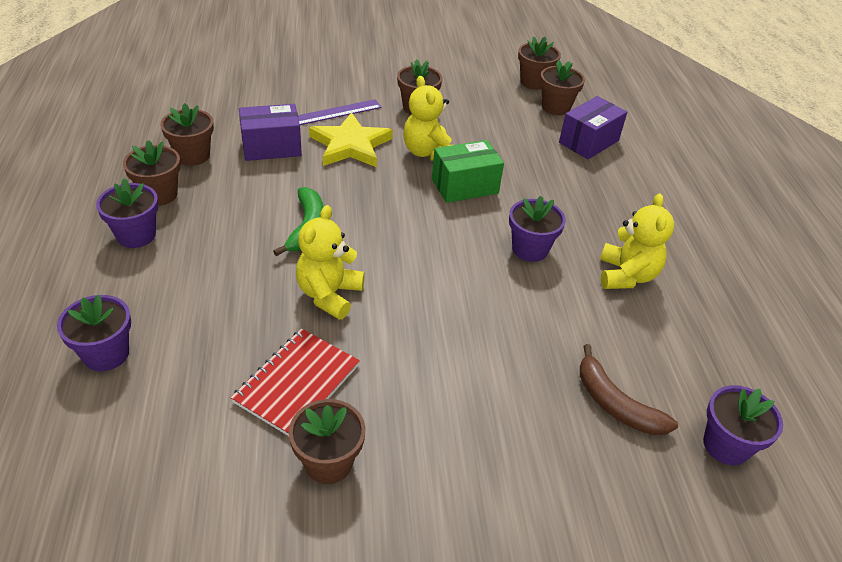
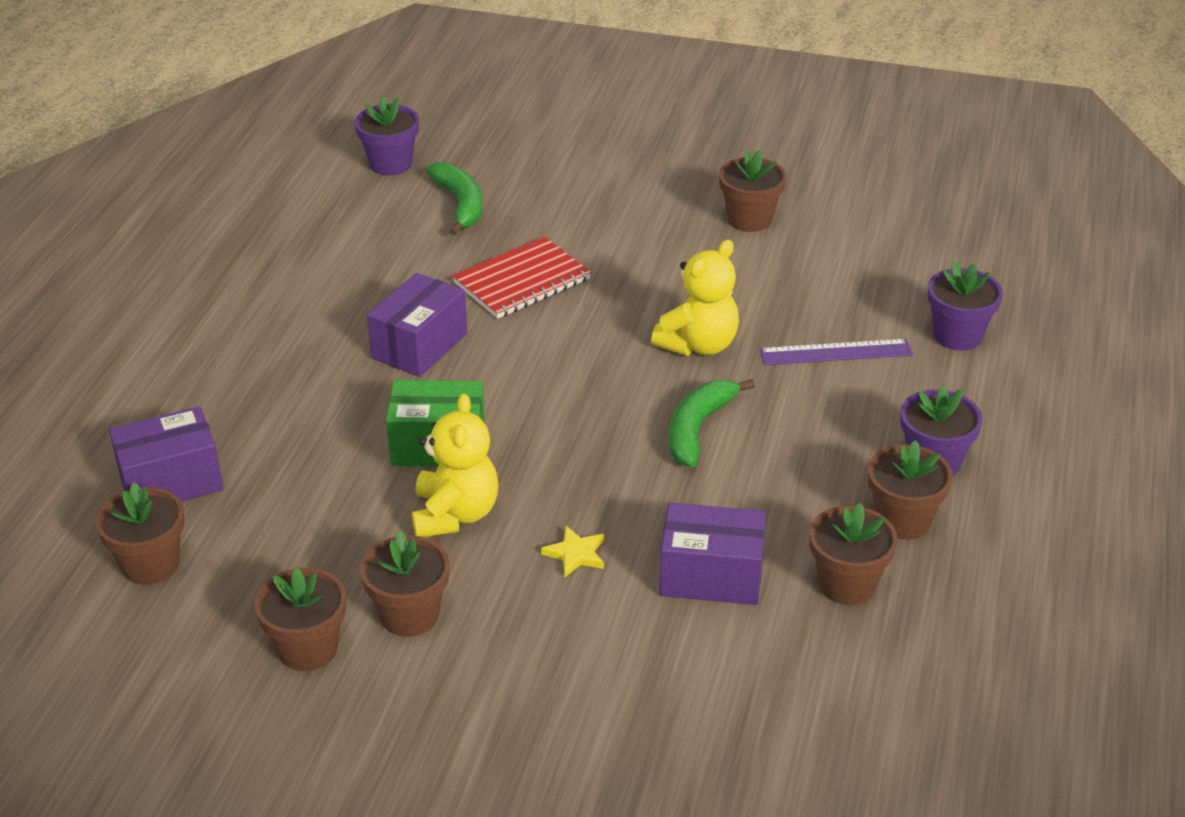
camera: 155 degrees left, 5 degrees down
(297, 383) = (761, 275): red notebook -> red notebook (522, 281)
(336, 112) = (568, 634): purple ruler -> purple ruler (835, 352)
(350, 145) = (575, 554): yellow star -> yellow star, size x0.45
(530, 249) = (419, 346): purple flower pot -> purple box
(533, 82) = (129, 637): brown flower pot -> brown flower pot (308, 649)
(615, 404) = (460, 204): brown banana -> green banana
(626, 275) = (330, 296): yellow teddy bear -> none

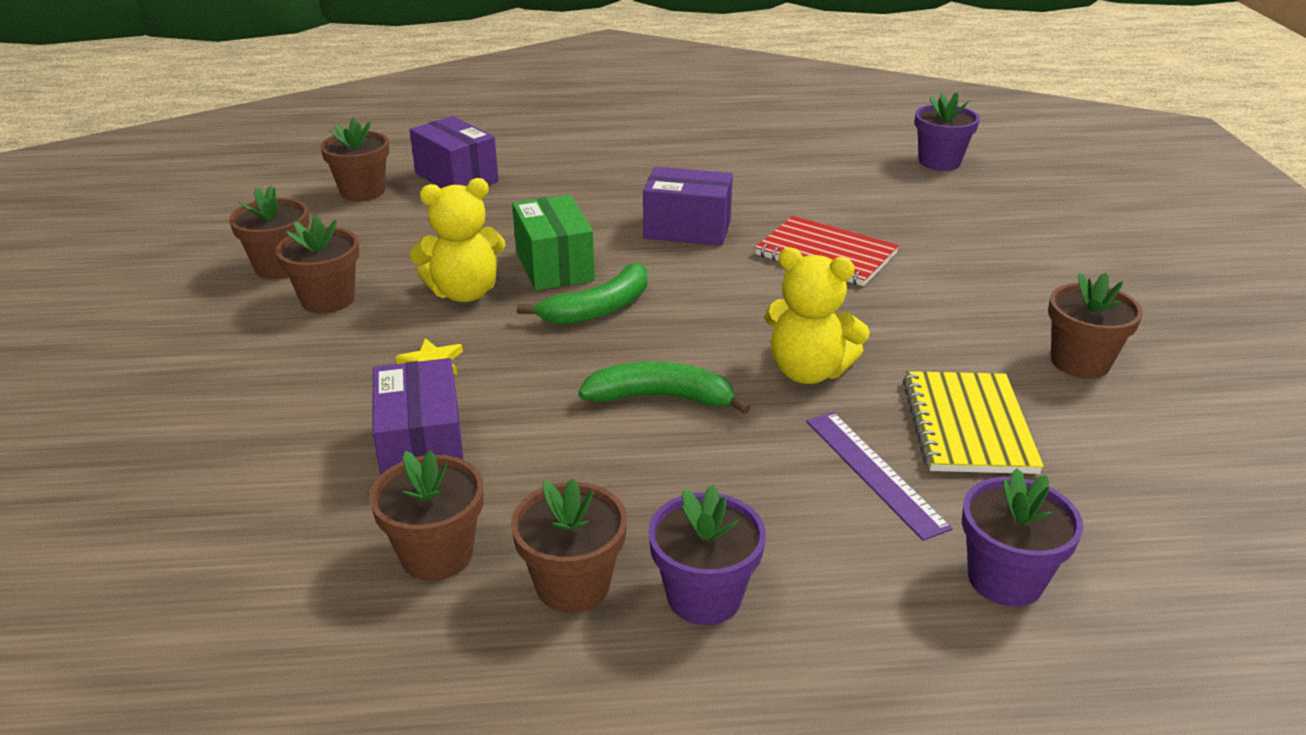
camera: 70 degrees right, 5 degrees down
(460, 204) = (914, 202): green banana -> green banana (598, 309)
(801, 294) = (968, 425): none -> yellow notebook

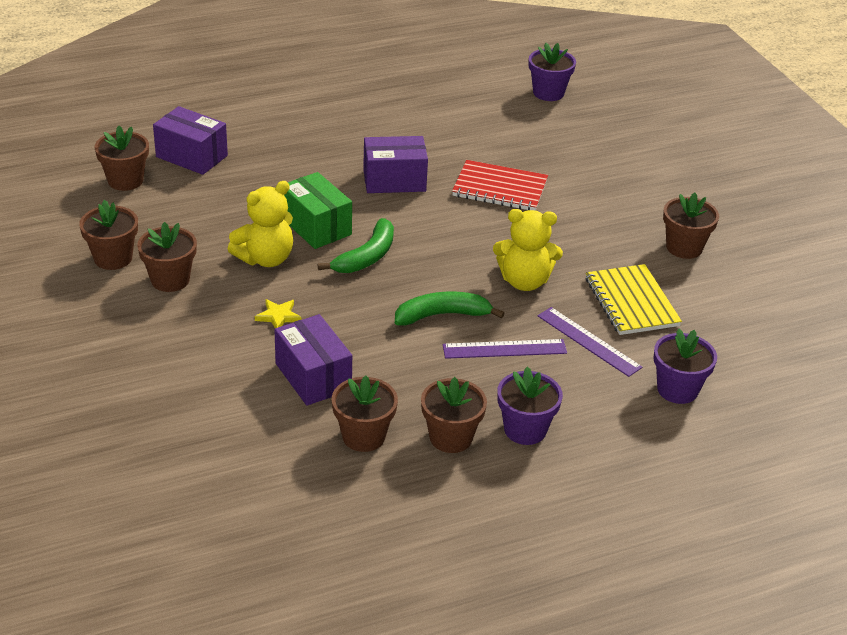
camera: 20 degrees left, 5 degrees up
(732, 461) = (504, 349): none -> purple ruler

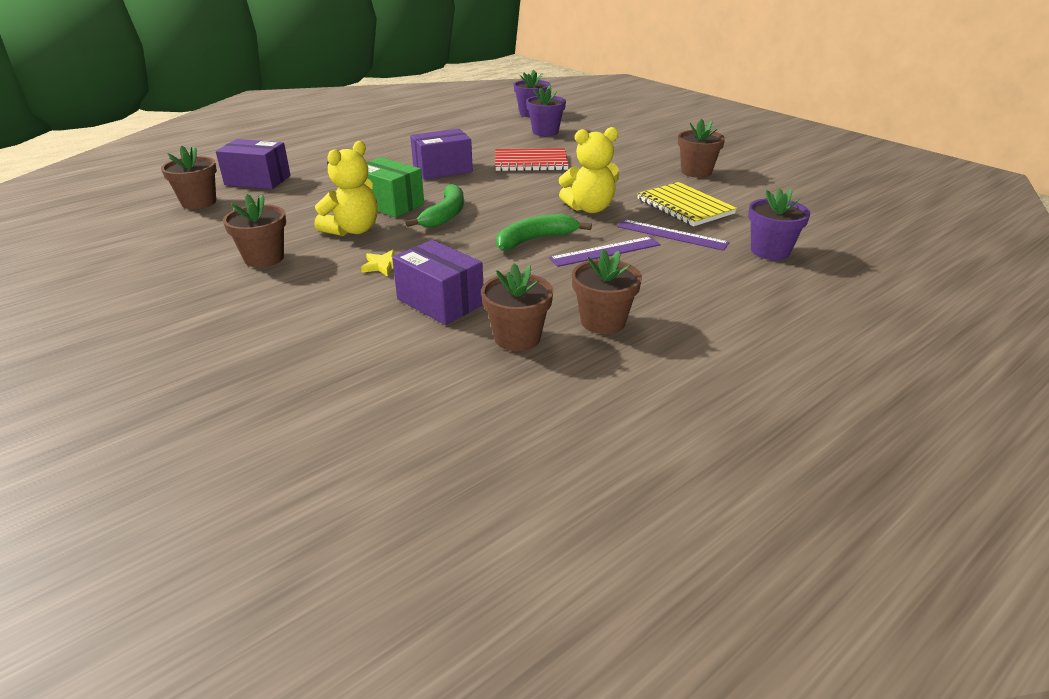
camera: 15 degrees left, 5 degrees down
(113, 258) = (200, 253): brown flower pot -> none
(525, 430) = (667, 302): purple flower pot -> purple flower pot (545, 132)

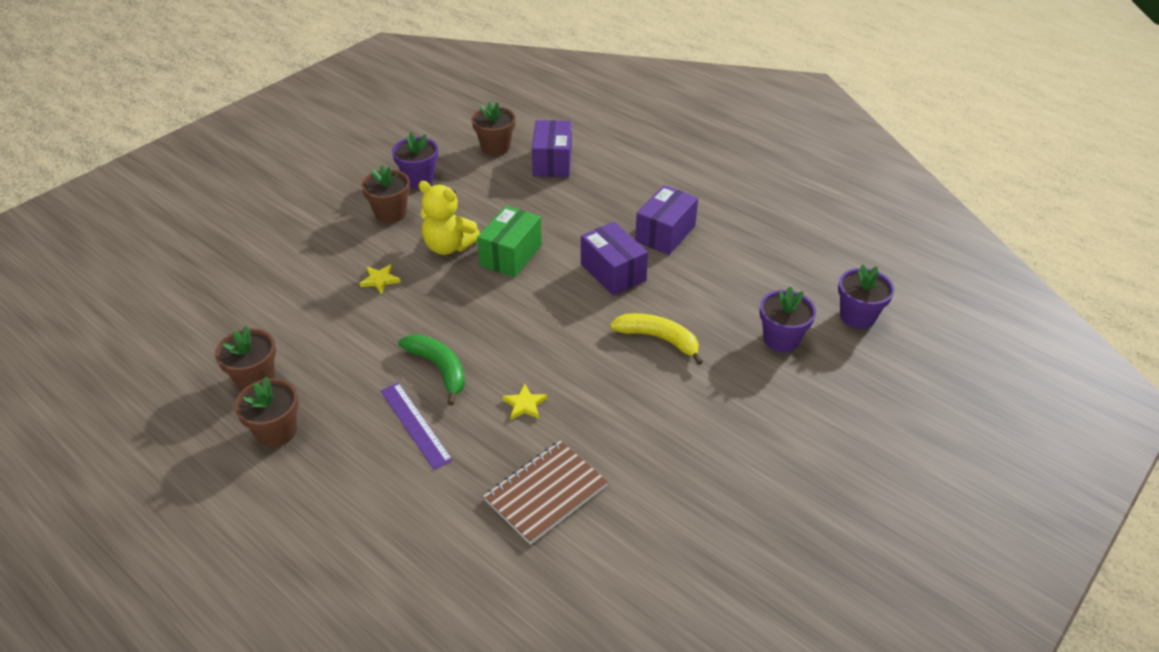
camera: 80 degrees right, 10 degrees up
(440, 302) = (316, 325): purple box -> purple box (665, 233)
(445, 215) = (490, 296): green banana -> none
(531, 162) = (659, 339): red notebook -> yellow banana
(590, 208) = (525, 404): yellow teddy bear -> yellow star
(671, 235) = (461, 480): purple ruler -> none
(685, 206) = (546, 493): yellow notebook -> brown notebook
(696, 172) = (672, 508): brown flower pot -> none
(770, 251) = (424, 574): purple flower pot -> purple flower pot (419, 179)

